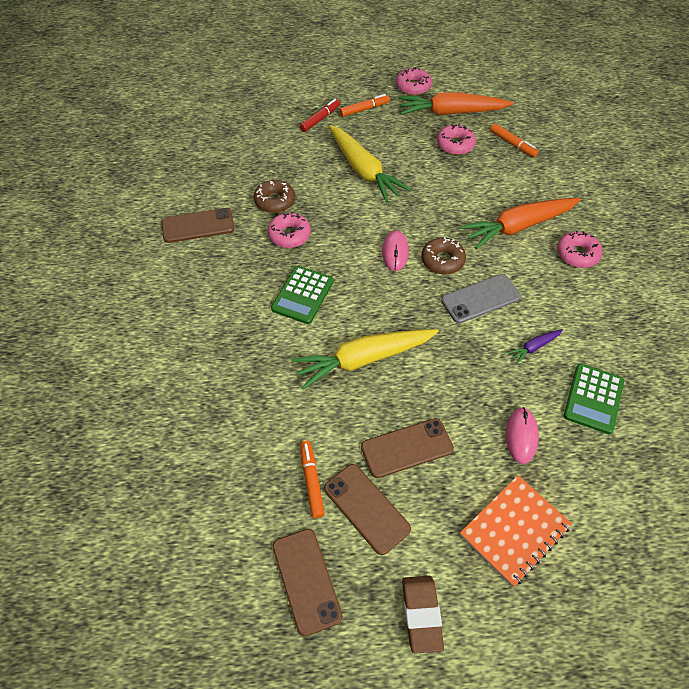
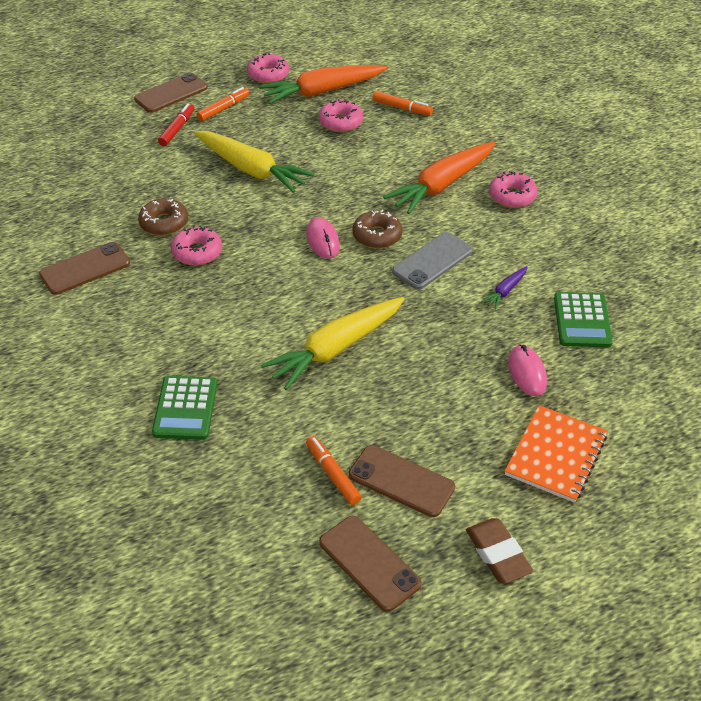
camera: 20 degrees left, 10 degrees down
(302, 295) = (240, 306): green calculator -> green calculator (185, 408)
(407, 448) = (418, 416): brown phone -> brown phone (171, 93)

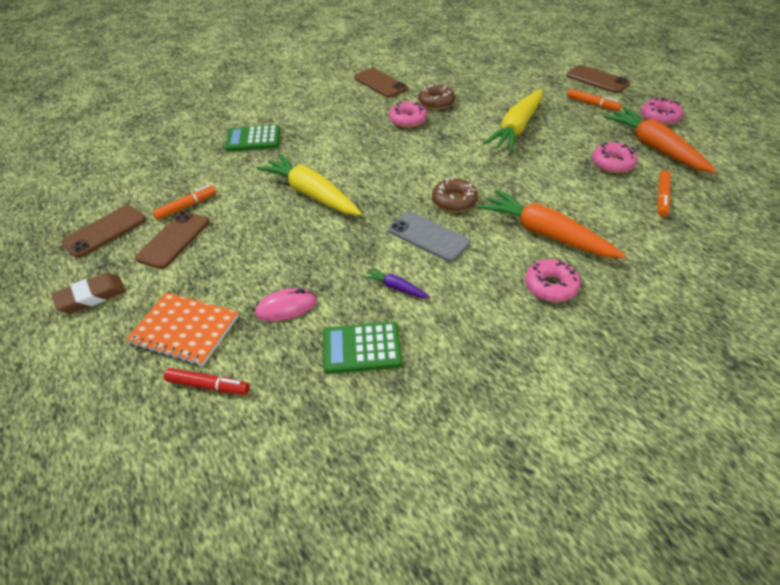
camera: 85 degrees right, 0 degrees up
(177, 129) = (551, 89): red marker -> red marker (208, 386)
(322, 240) = (439, 173): pink mouse -> none

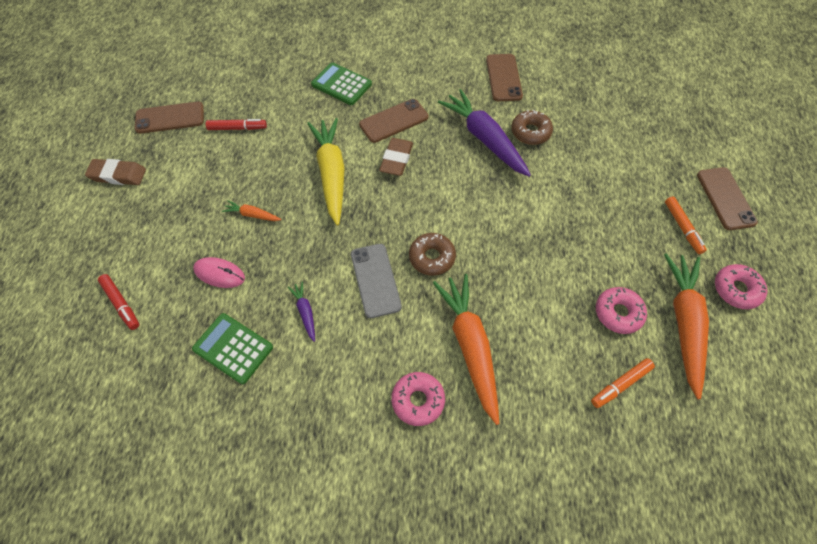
camera: 35 degrees right, 15 degrees up
(173, 240) = (203, 156): brown phone -> brown phone (394, 121)
(184, 330) = (145, 246): orange notebook -> none
(186, 206) = (237, 128): orange marker -> red marker
(270, 253) = (252, 215): none -> orange carrot
(355, 161) = (396, 159): none -> brown eraser
(408, 120) = (484, 139): pink donut -> purple carrot
(517, 128) = (572, 210): yellow carrot -> none

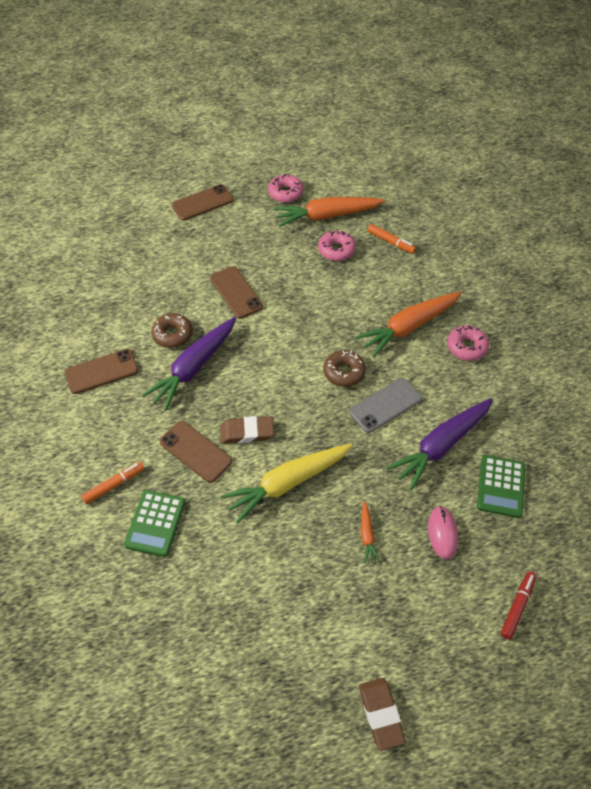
camera: 110 degrees left, 5 degrees down
(170, 118) = (273, 703): brown phone -> brown phone (236, 292)
(237, 128) = (261, 609): red marker -> none
(305, 312) = (441, 446): purple carrot -> purple carrot, size x2.25
(682, 228) = (242, 224): orange marker -> orange marker (114, 485)

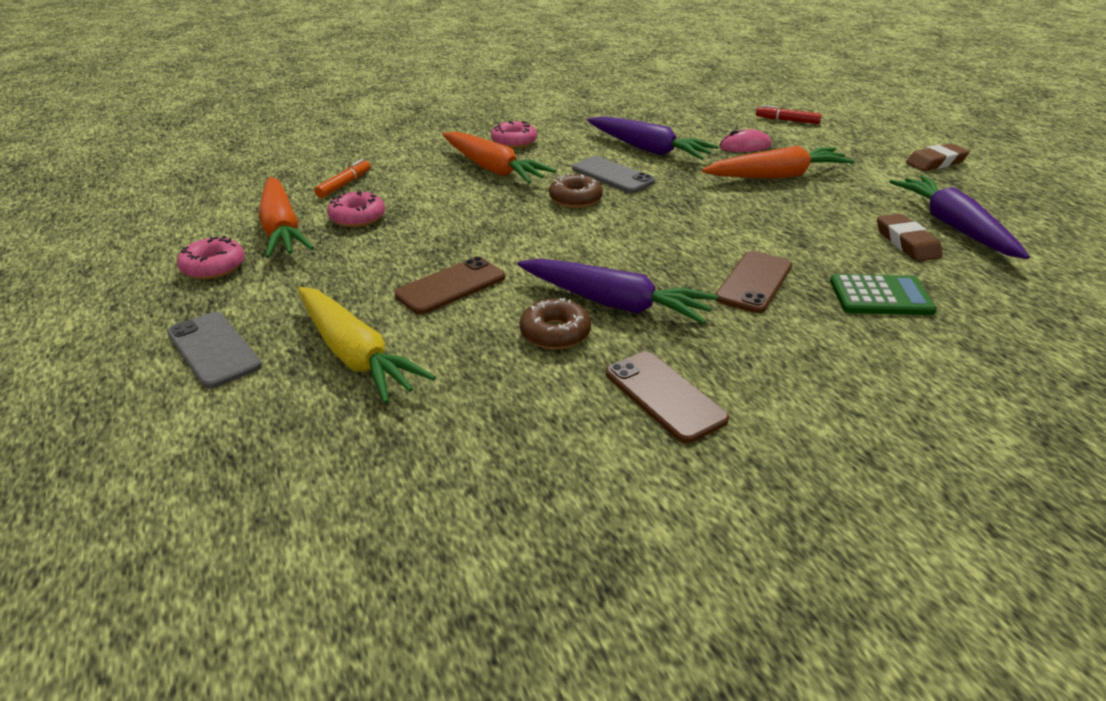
camera: 100 degrees left, 20 degrees down
(114, 485) = (858, 340): orange marker -> none
(202, 203) = (213, 350): brown phone -> grey phone
(240, 641) = (953, 226): none -> purple carrot
(247, 432) = (700, 250): brown eraser -> brown eraser (906, 243)
(287, 483) = (752, 218): yellow carrot -> yellow carrot (355, 355)
(367, 535) = (777, 176): orange carrot -> orange carrot, size x2.25
(500, 486) = (677, 127): green calculator -> none

